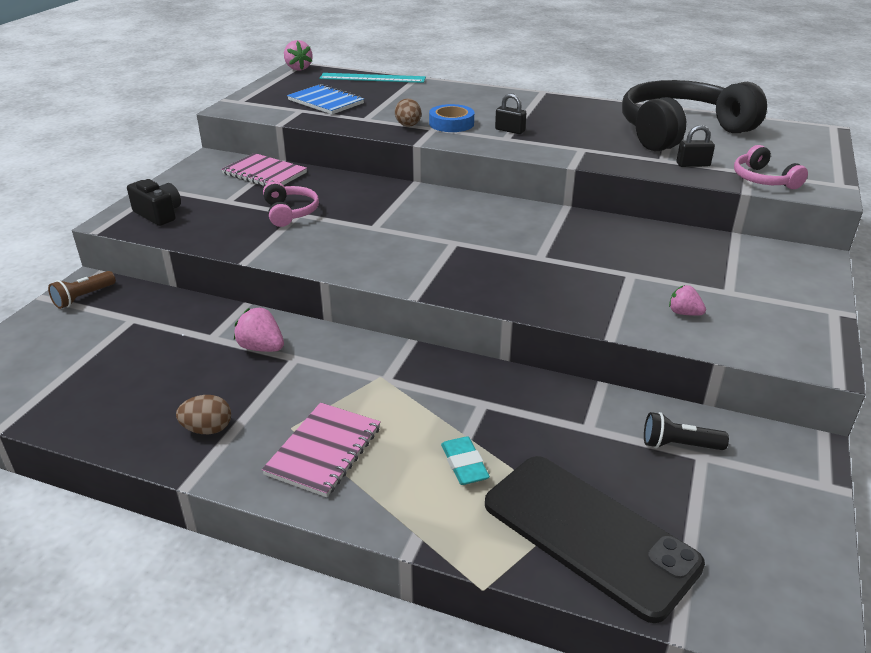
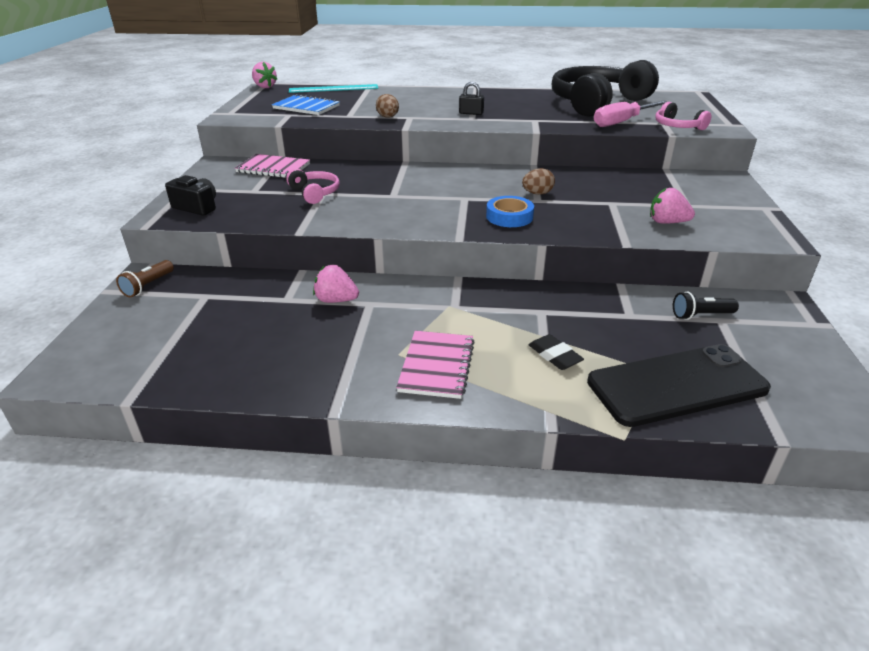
camera: 15 degrees left, 0 degrees up
(207, 429) = (326, 367): brown egg -> brown egg (537, 193)
(451, 123) = (422, 113): blue tape -> blue tape (509, 217)
(464, 464) = (554, 356): turquoise eraser -> black eraser
(589, 534) = (677, 385): black phone -> black phone turned 45 degrees counterclockwise
(684, 313) = (667, 222): pink strawberry -> pink strawberry, size x1.52
(693, 164) = (622, 122): black padlock -> pink screwdriver

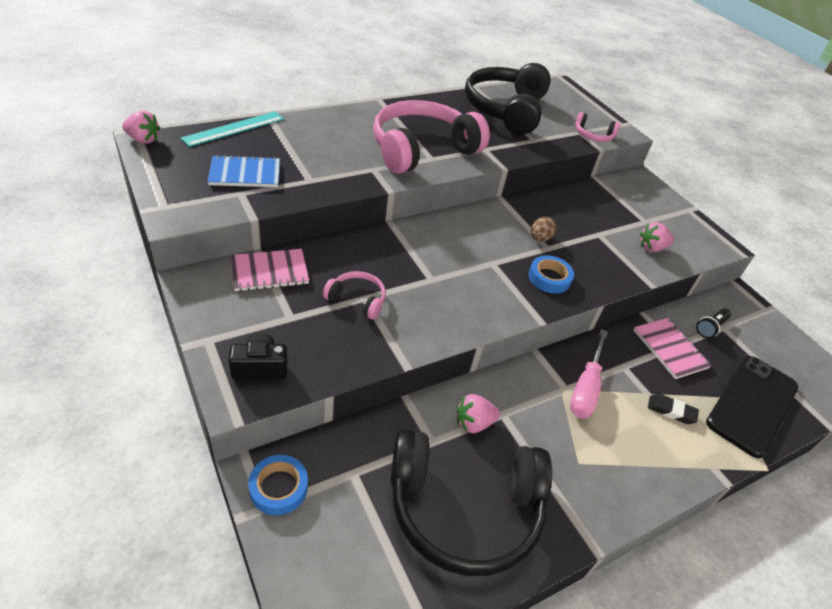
camera: 40 degrees left, 10 degrees up
(148, 286) = (278, 488): brown flashlight -> blue tape
(257, 342) = (464, 508): none -> black headphones
(388, 117) = (353, 174): brown egg -> none
(437, 366) = (614, 461): pink notebook -> pink notebook (670, 349)
(471, 113) = (422, 149): black padlock -> pink headphones
(622, 122) = (552, 137): pink screwdriver -> pink screwdriver (585, 388)

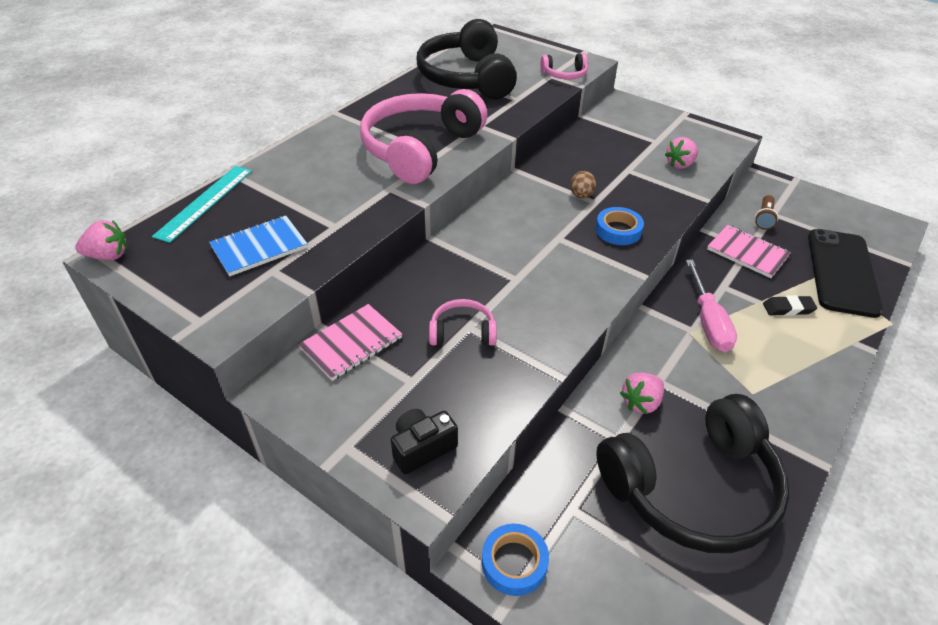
camera: 20 degrees left, 0 degrees up
(710, 327) = (764, 218): black flashlight -> brown flashlight

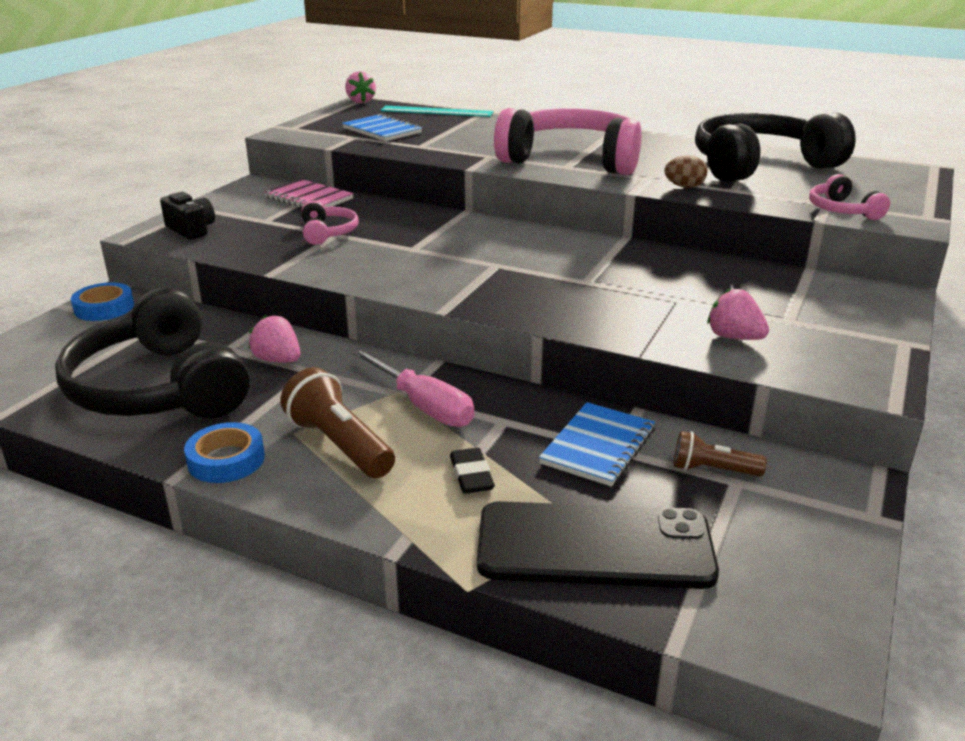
camera: 80 degrees right, 15 degrees down
(581, 196) = (593, 273): brown egg -> brown egg (684, 187)
(618, 230) = (528, 296): blue tape -> blue tape (226, 460)
(708, 321) = (423, 405): pink screwdriver -> pink screwdriver turned 120 degrees counterclockwise
(747, 253) = (598, 446): pink notebook -> blue notebook
(764, 368) = (339, 445): none -> brown flashlight

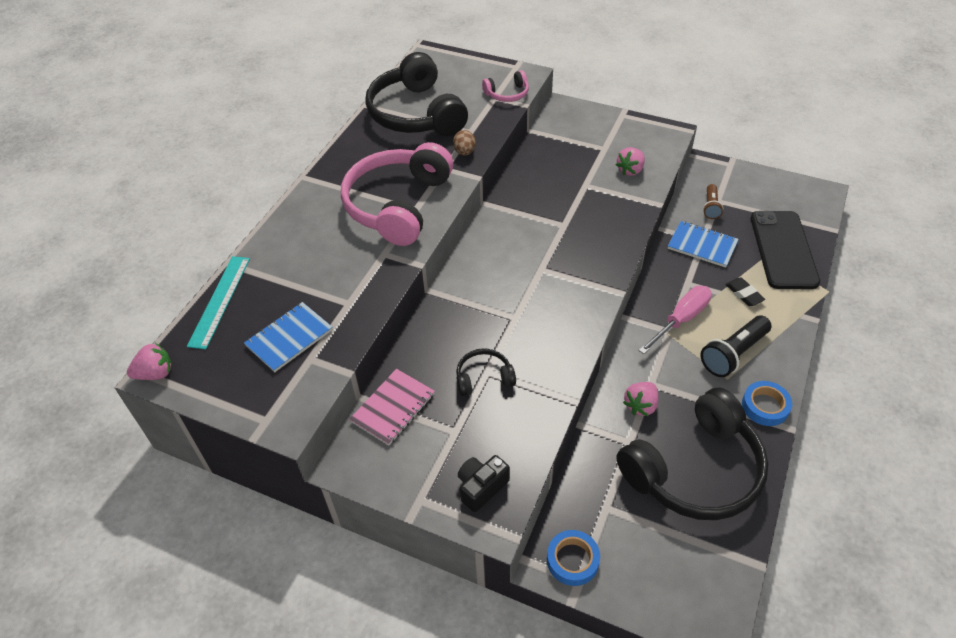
camera: 90 degrees left, 20 degrees up
(327, 232) = (484, 378): pink headphones -> black headphones
(339, 445) = (733, 354): brown flashlight -> black flashlight
(471, 475) = (744, 294): black eraser -> black eraser turned 75 degrees clockwise

